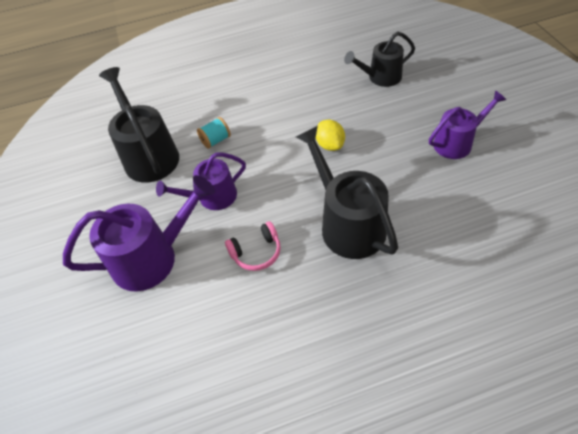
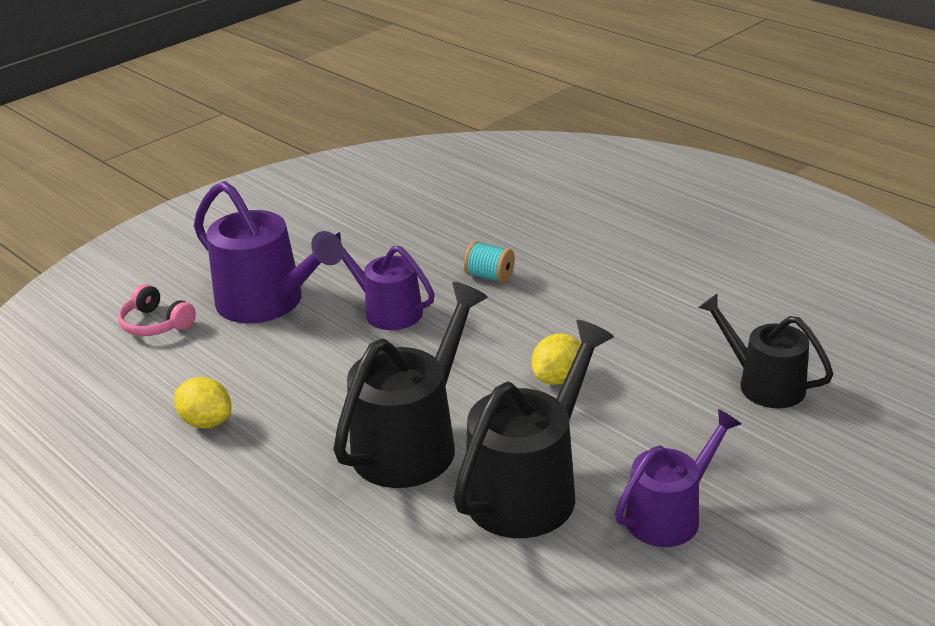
camera: 60 degrees right, 20 degrees down
(149, 155) = (425, 237): black watering can -> black watering can (529, 488)
(256, 252) = (318, 378): pink headphones -> pink headphones (156, 324)
(263, 328) = (206, 422): none -> yellow lemon
(457, 143) = (669, 514): purple watering can -> purple watering can turned 75 degrees counterclockwise

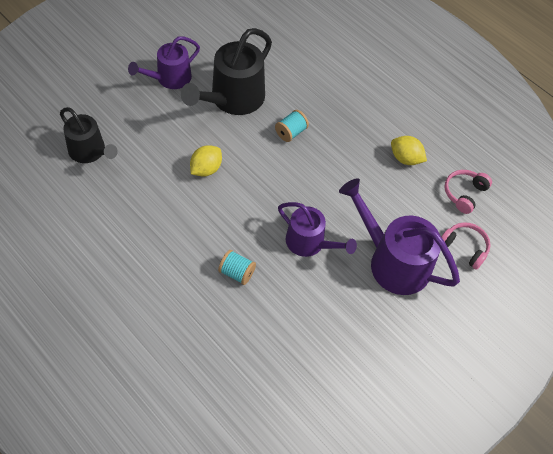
camera: 175 degrees right, 25 degrees up
(123, 384) = (464, 193): none -> pink headphones
(412, 442) = (291, 132): black watering can -> turquoise spool

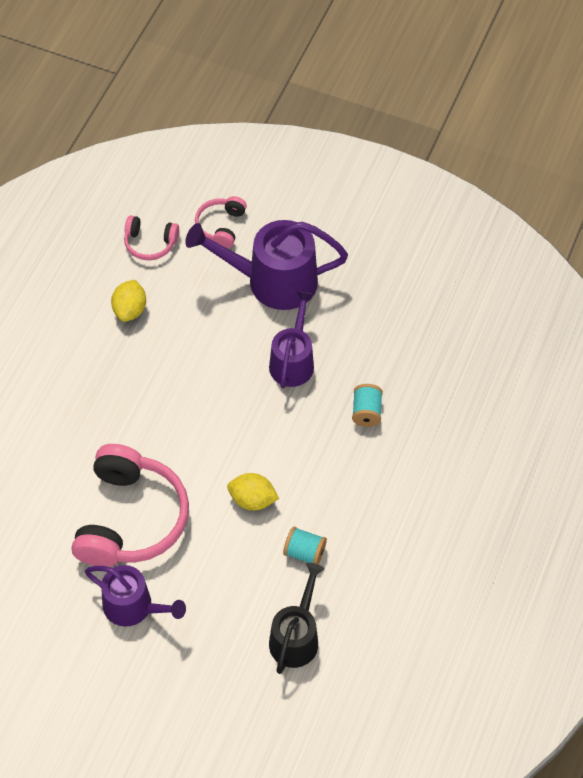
camera: 110 degrees left, 0 degrees up
(233, 99) = (131, 519): black watering can -> pink headphones
(291, 132) = (151, 435): turquoise spool -> turquoise spool (304, 552)
(393, 261) = (273, 281): purple watering can -> purple watering can turned 75 degrees clockwise

